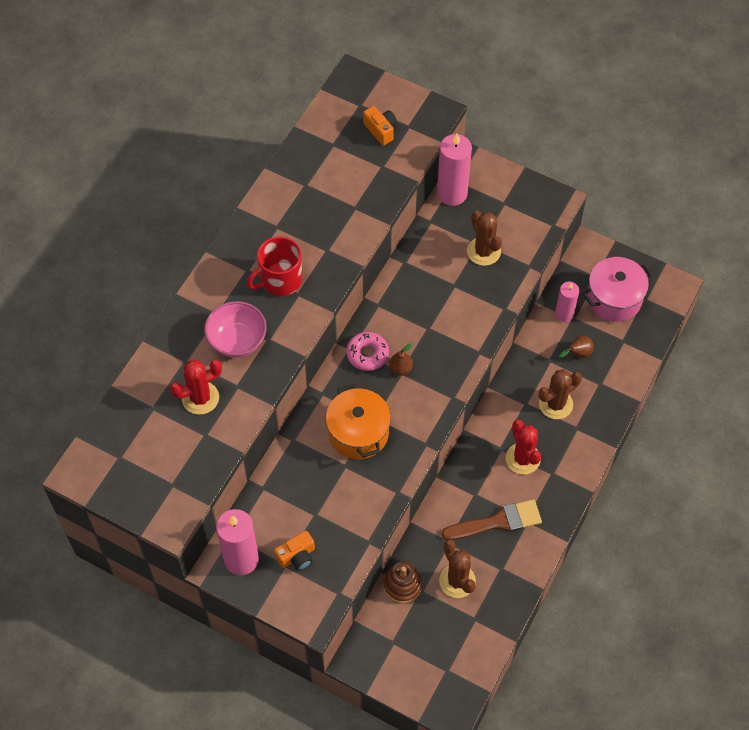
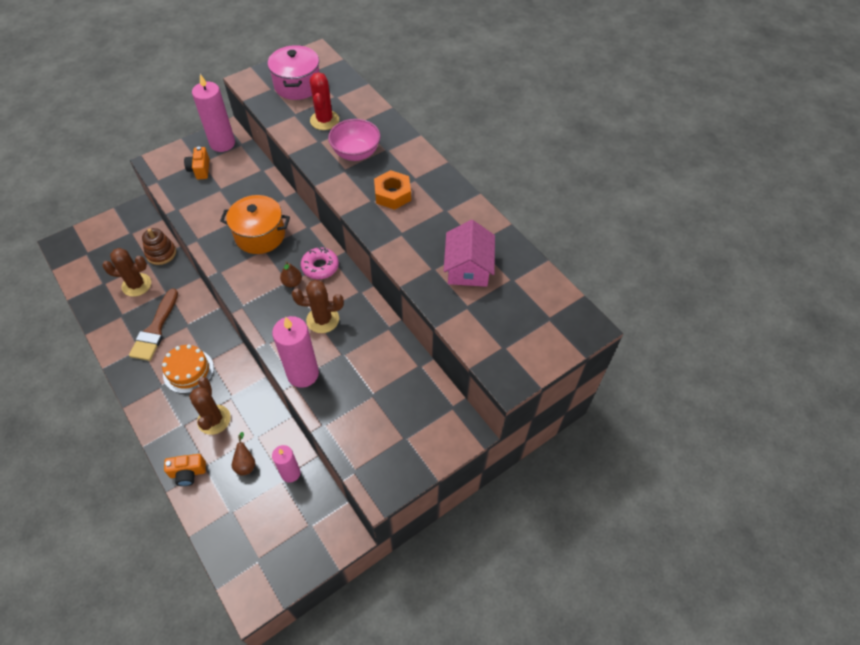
camera: 115 degrees right, 5 degrees down
(280, 280) = (392, 194): red mug -> orange nut
(338, 181) = (468, 268): none -> pink house
(381, 130) = (510, 323): orange camera -> orange camera (188, 473)
(452, 193) = (440, 398): pink candle -> pink candle (303, 374)
(483, 251) = (362, 394): brown cactus -> brown cactus (322, 320)
(523, 458) = (188, 371): red cactus -> orange cake
(614, 299) = (277, 529): pink pot -> pink pot (297, 85)

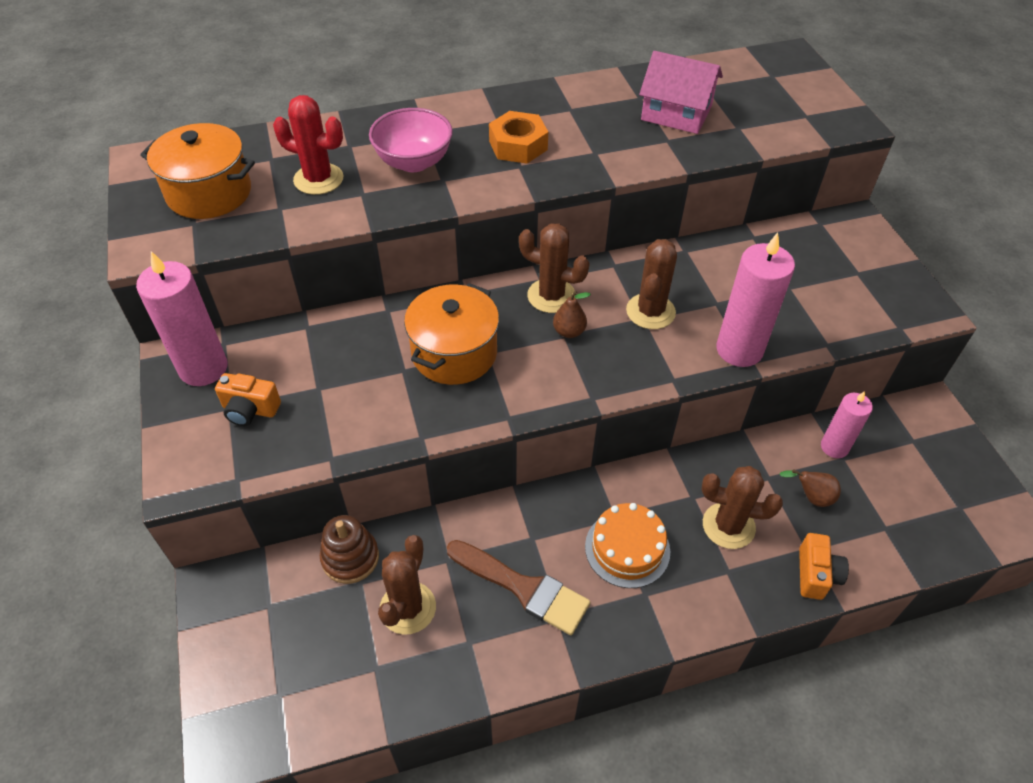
camera: 70 degrees left, 5 degrees down
(297, 85) = (209, 193): pink pot -> orange pot
(320, 267) = (551, 296): pink donut -> brown cactus

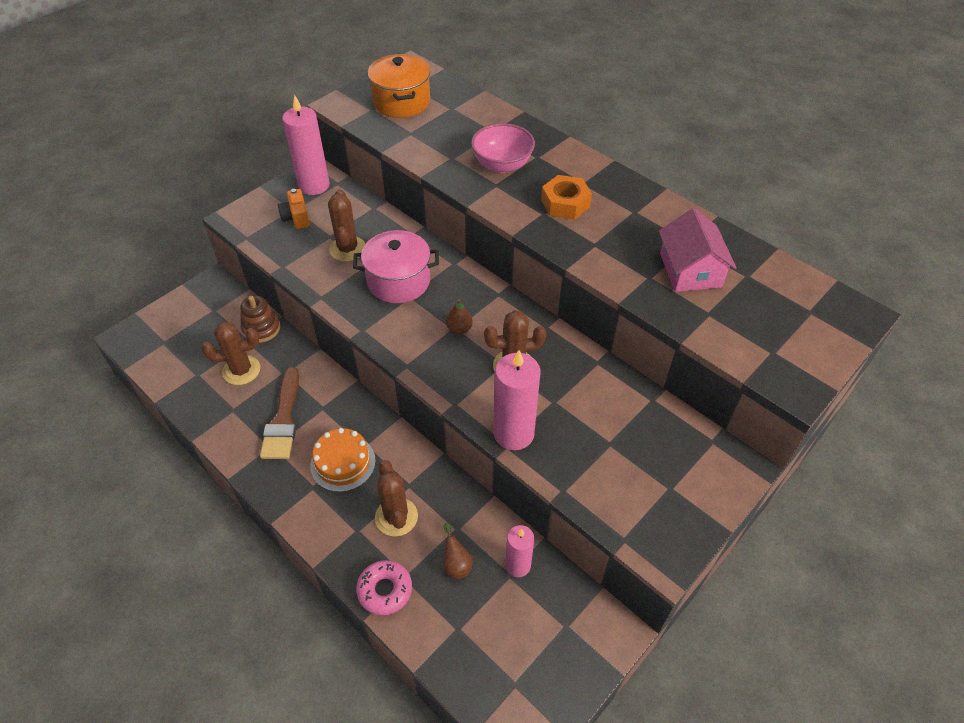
camera: 60 degrees right, 0 degrees up
(318, 179) = (449, 135): red cactus -> none
(454, 353) = (398, 281): orange pot -> pink pot
(551, 296) = (486, 306): brown cactus -> brown cactus (347, 249)
(816, 574) = (385, 590): orange camera -> pink donut

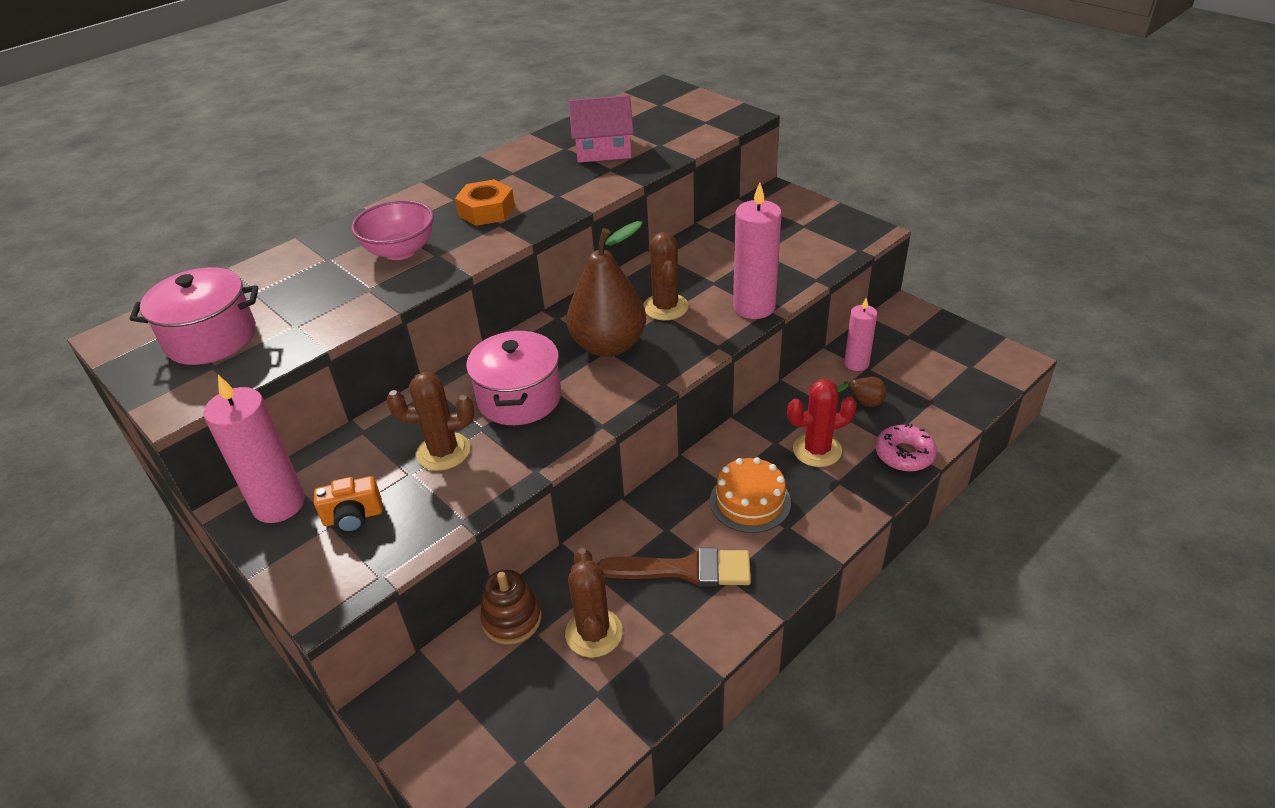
camera: 85 degrees left, 10 degrees down
(396, 517) = (817, 450): brown cactus -> red cactus
(401, 102) = (211, 338): orange pot -> pink pot
(459, 329) = (608, 345): brown pear -> brown pear, size x2.43

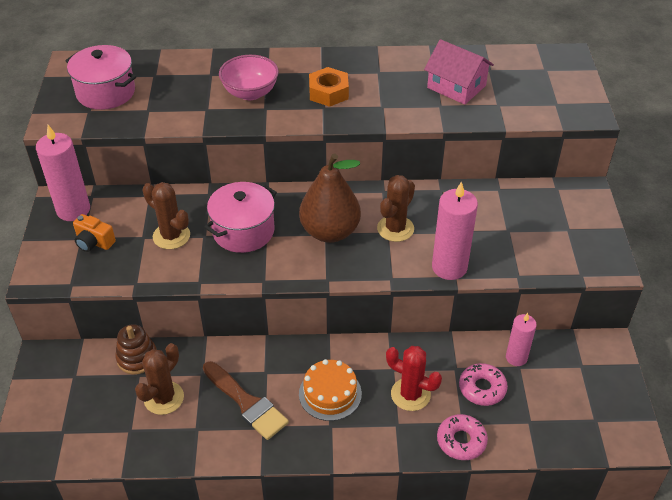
camera: 40 degrees right, 5 degrees up
(864, 404) = (482, 388): brown pear -> pink donut

